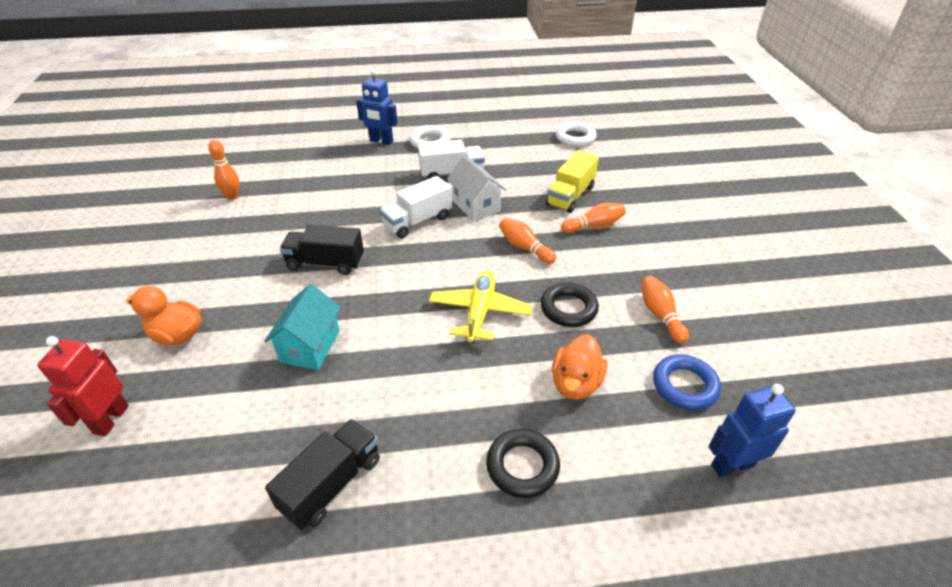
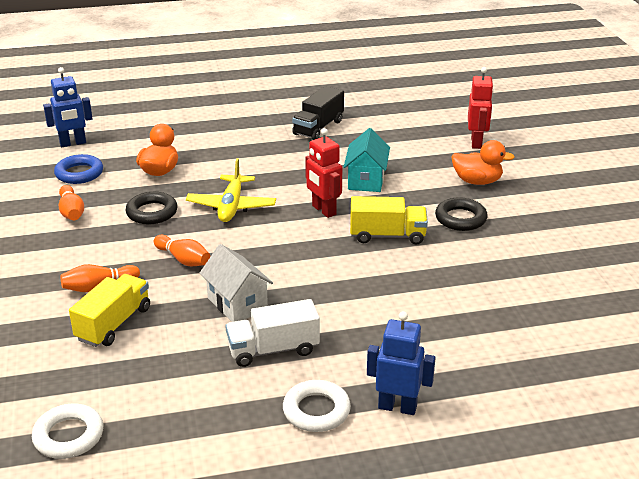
camera: 175 degrees right, 10 degrees down
(232, 196) = (546, 300): orange bowling pin -> none
(325, 263) = (387, 235): black truck -> yellow truck
(378, 300) = (323, 210): none -> red robot
(417, 221) = (305, 281): white truck -> none
(522, 466) = (204, 138): black ring -> black ring (460, 219)

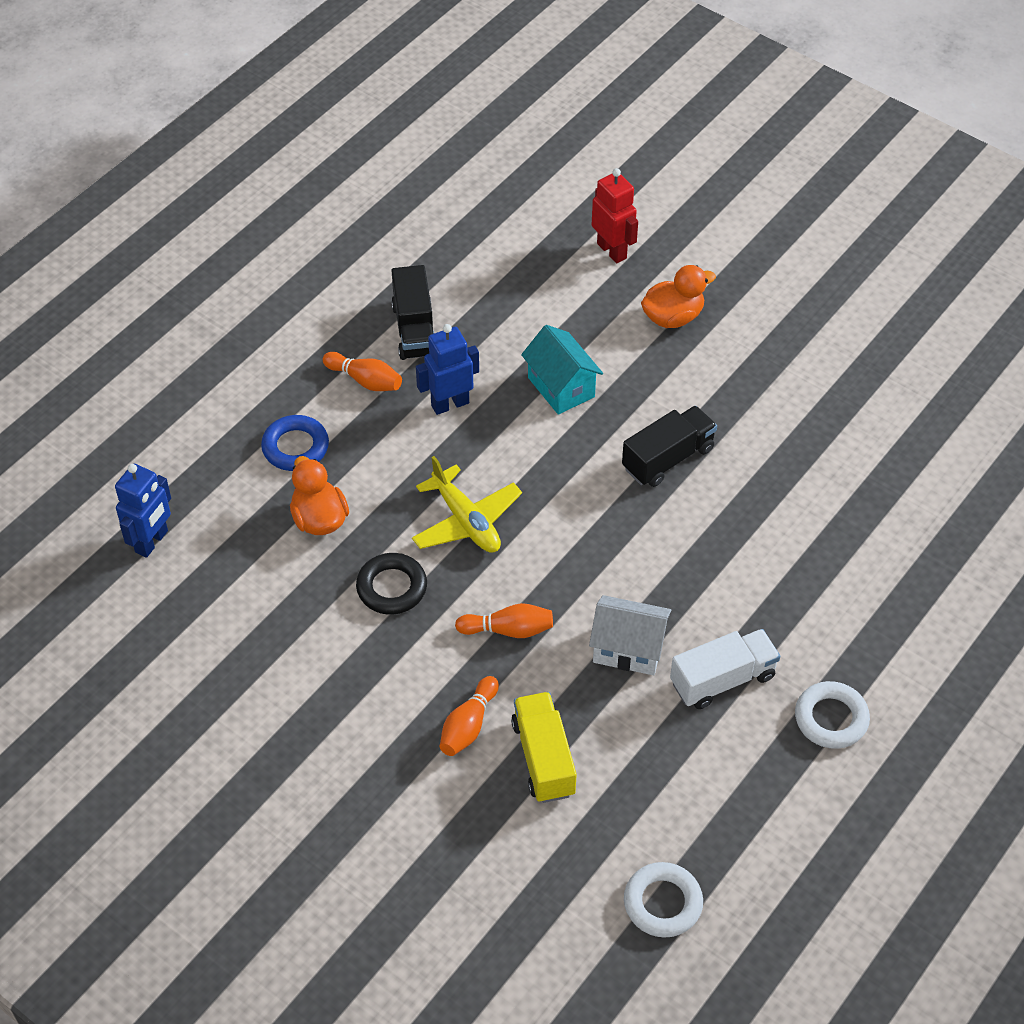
camera: 40 degrees left, 20 degrees up
(71, 212) = (301, 647): orange bowling pin -> orange bowling pin (365, 380)
(79, 173) = (228, 584): blue ring -> blue ring (295, 447)
(273, 349) = (722, 680): white truck -> white truck turned 150 degrees counterclockwise
(323, 210) = (567, 463): red robot -> none
(387, 235) = (668, 458): yellow truck -> black truck
(397, 407) = (888, 666): blue robot -> blue robot (450, 404)
(460, 219) = (711, 386): black ring -> none

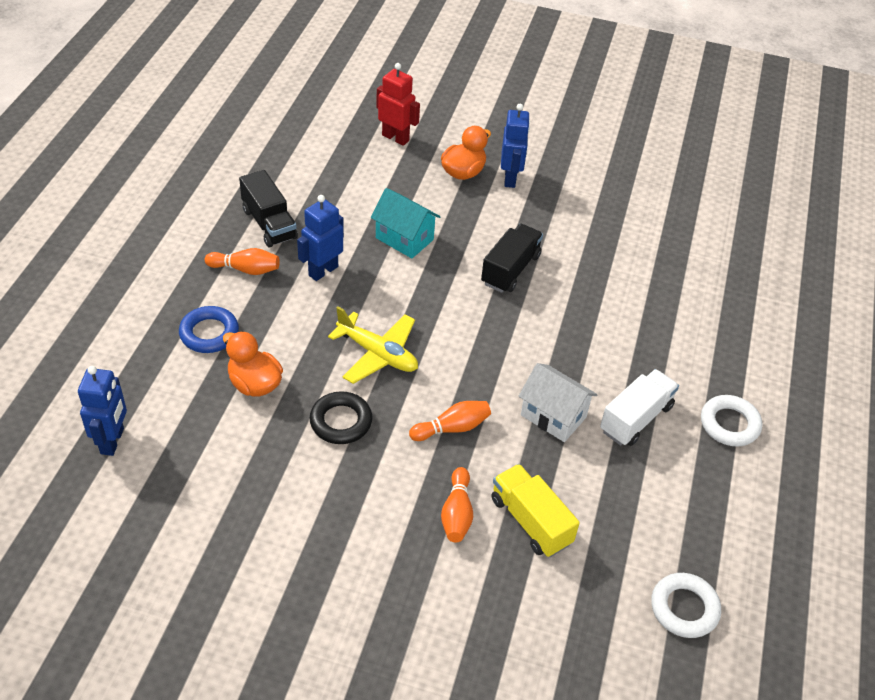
camera: 25 degrees left, 5 degrees down
(628, 649) = (553, 416): white house -> white house turned 45 degrees clockwise
(727, 339) = (510, 178): none -> blue robot

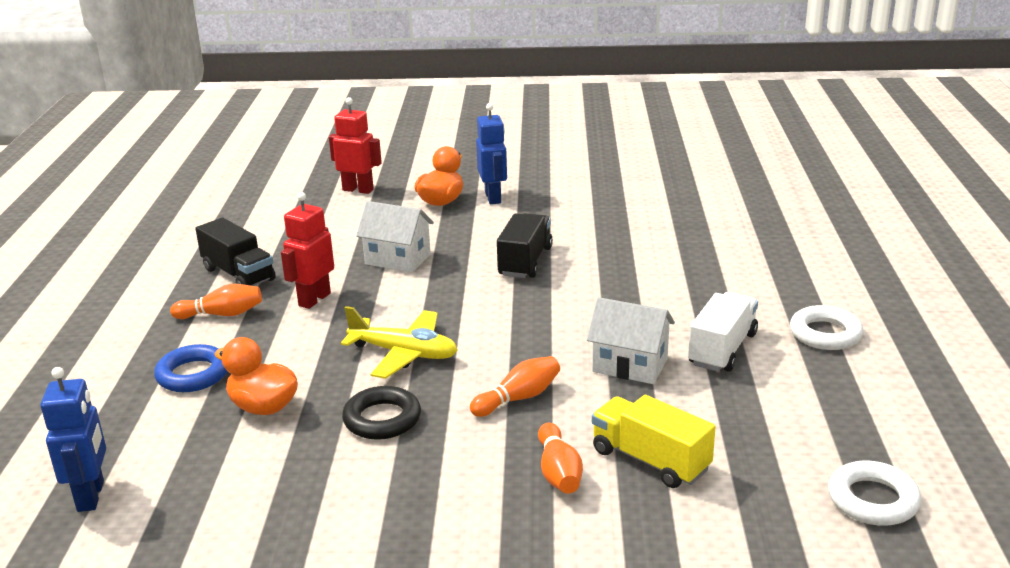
camera: 10 degrees left, 20 degrees down
(323, 271) = (314, 299): blue robot -> red robot
(404, 239) = (398, 259): turquoise house -> white house

